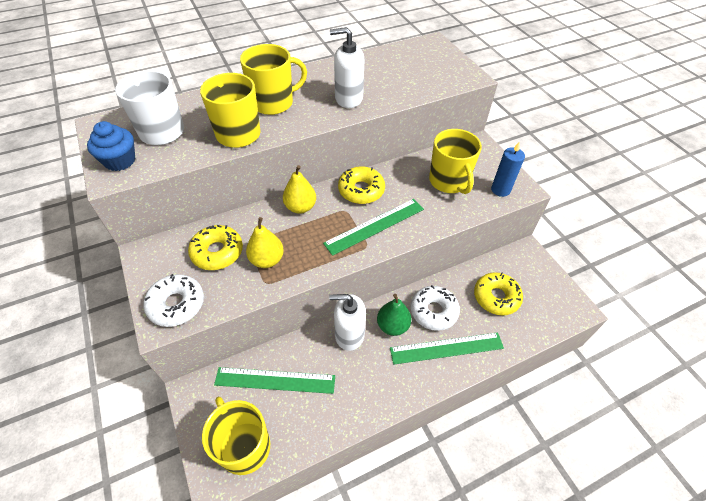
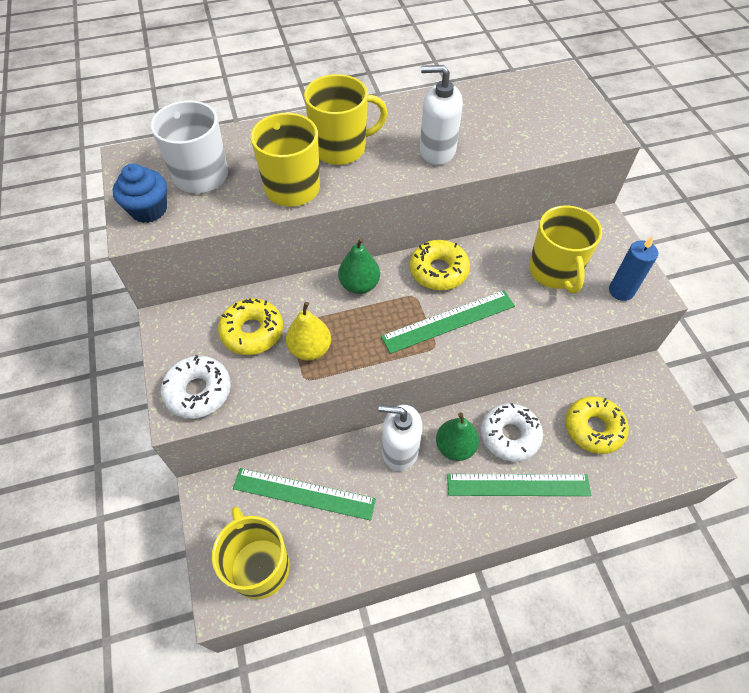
camera: 10 degrees right, 5 degrees up
(300, 207) = (359, 285): yellow pear -> green pear

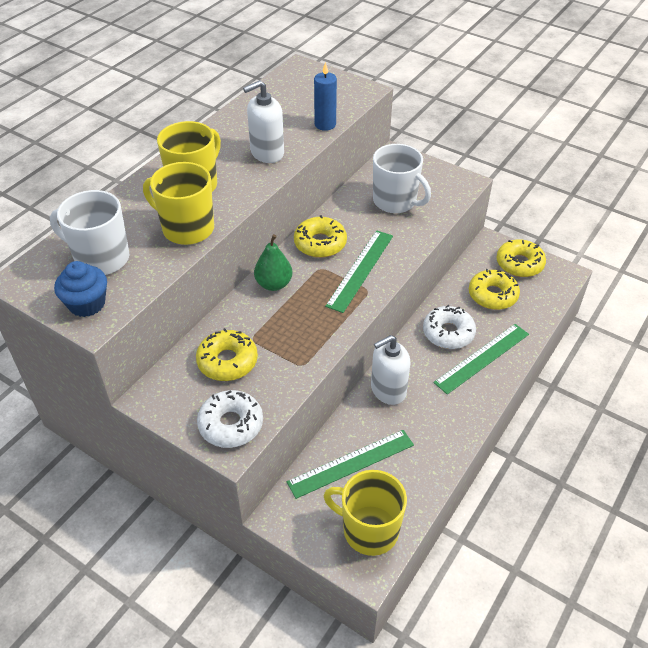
camera: 40 degrees left, 10 degrees down
(310, 349) = (284, 345): yellow pear -> none
(455, 447) = (421, 363): green pear -> none
(554, 271) = (395, 201): yellow mug -> white mug
(621, 291) = (446, 190): blue candle -> blue candle (325, 124)
(656, 414) = (519, 264): none -> yellow donut

